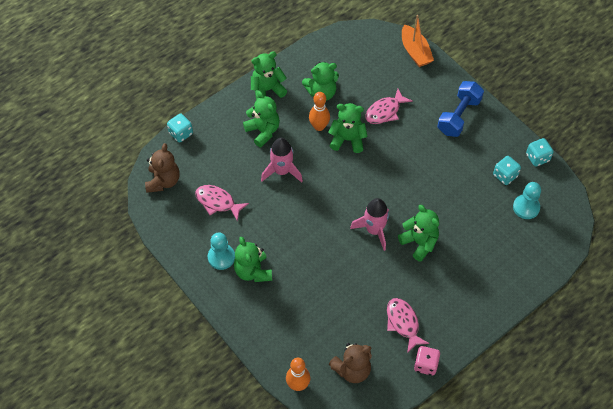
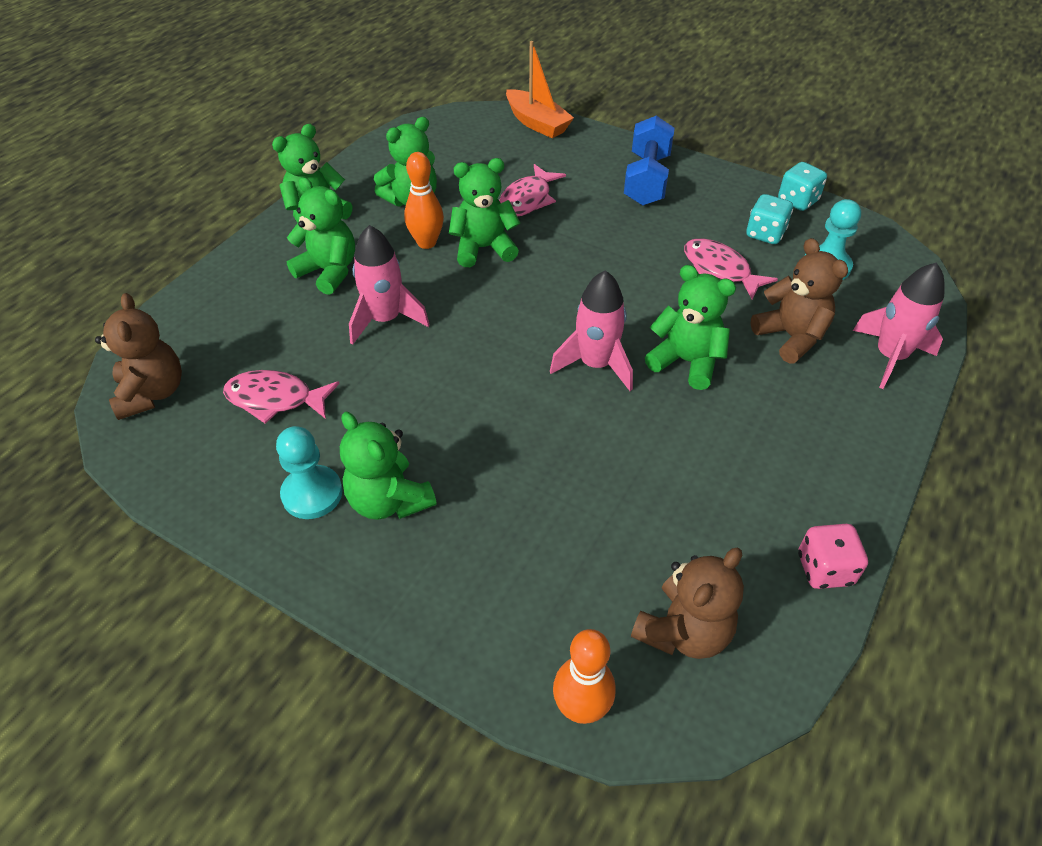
camera: 20 degrees left, 10 degrees down
(181, 133) = (171, 310): turquoise dice -> none
(403, 323) = (735, 504): pink fish -> pink fish (720, 270)
(480, 245) = (791, 337): none -> brown teddy bear
(524, 272) = (890, 357): none -> pink rocket

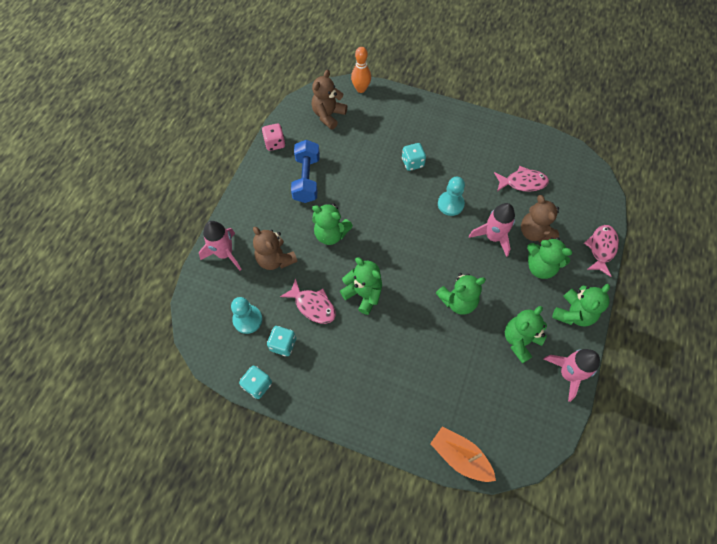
camera: 170 degrees right, 15 degrees up
(152, 393) = (581, 177): brown teddy bear -> brown teddy bear (535, 232)
(312, 494) = (483, 143): turquoise pawn -> turquoise pawn (450, 204)
(389, 500) = (450, 145): green teddy bear -> green teddy bear (363, 294)
(426, 243) = (494, 300): orange bowling pin -> none
(491, 472) = (412, 163): none -> turquoise dice
(527, 199) = (443, 354): pink fish -> pink fish (601, 248)
(595, 364) = (376, 225): pink rocket -> pink rocket (567, 374)
(646, 180) = (364, 392): blue dumbbell -> blue dumbbell (306, 179)

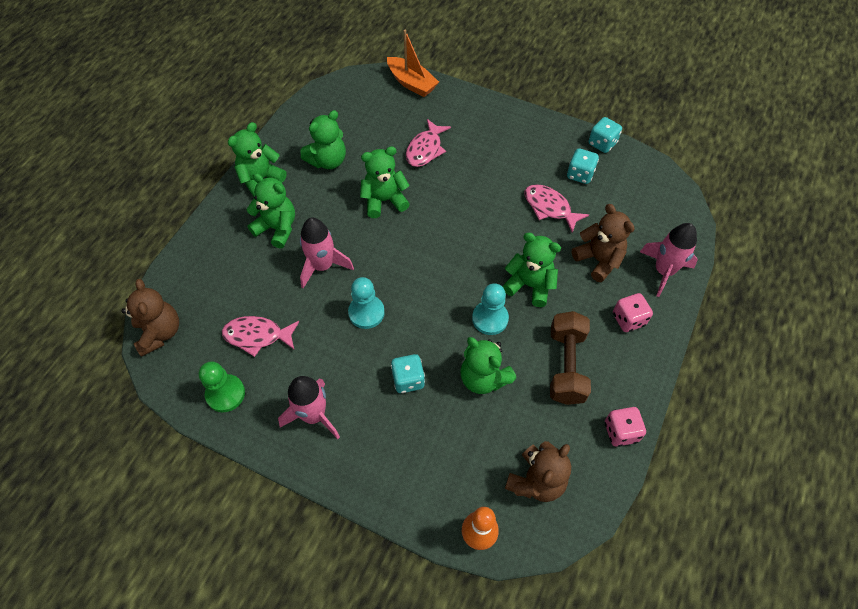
camera: 175 degrees left, 5 degrees down
(247, 319) = (622, 199): turquoise pawn -> turquoise pawn (490, 319)
(259, 213) = (628, 319): none -> pink dice
(306, 179) = (566, 366): blue dumbbell -> brown dumbbell
(363, 294) = (491, 215): green teddy bear -> green teddy bear (483, 378)
(529, 146) = (225, 394): none -> green pawn
(535, 232) = (268, 268): brown teddy bear -> brown teddy bear (160, 333)
(567, 374) = (290, 132): pink rocket -> pink rocket (314, 415)
(601, 248) = (194, 243): pink fish -> pink fish (425, 149)

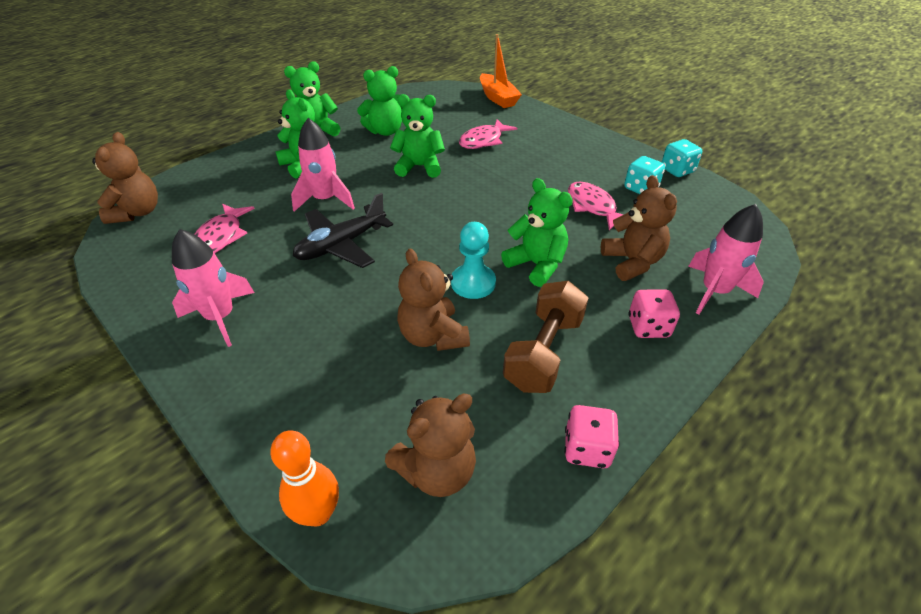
camera: 20 degrees right, 15 degrees down
(225, 394) = (151, 274): green pawn -> none
(257, 336) = (221, 236): pink fish -> pink fish turned 105 degrees counterclockwise
(366, 313) = (341, 245): turquoise pawn -> black plane
(408, 380) = (345, 313): turquoise dice -> none
(483, 378) = (433, 336): green teddy bear -> brown teddy bear

